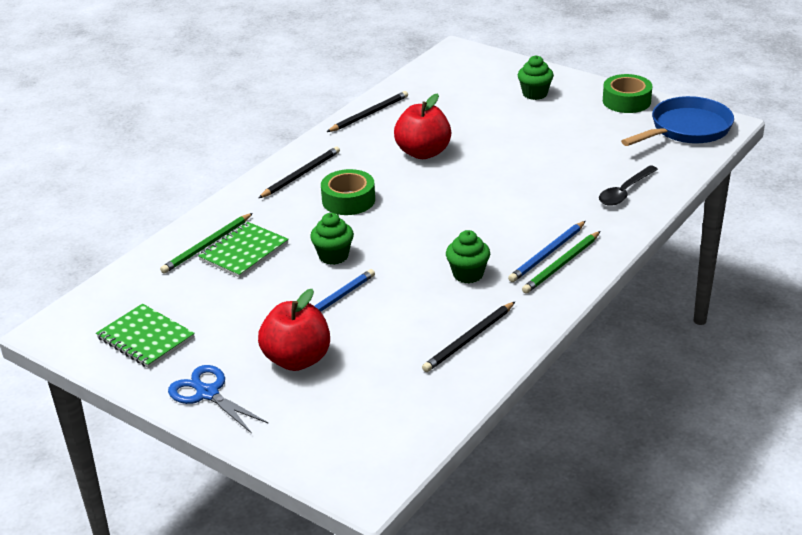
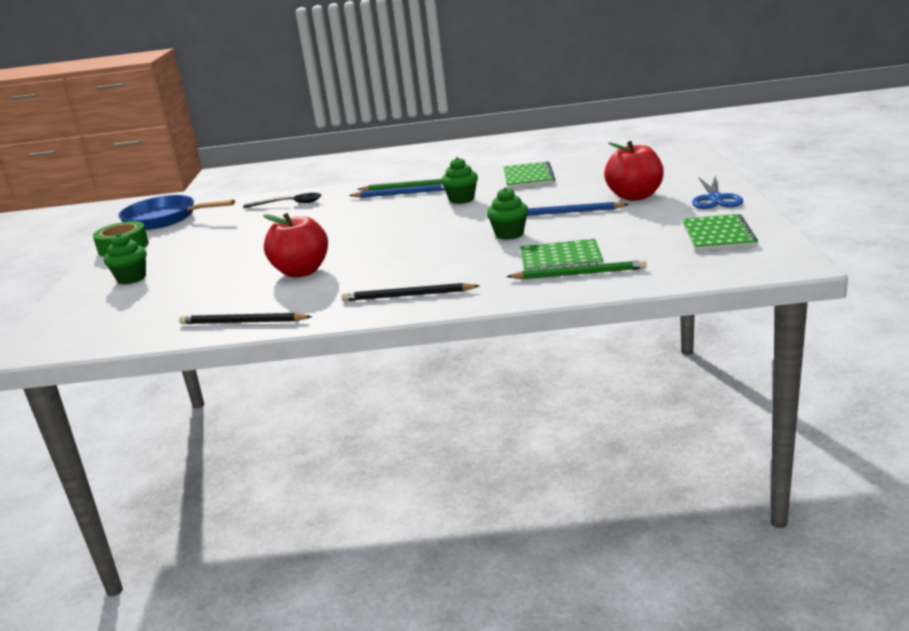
camera: 125 degrees left, 10 degrees down
(348, 200) = (423, 262): green tape -> none
(469, 339) = (528, 177): black pencil -> green notebook

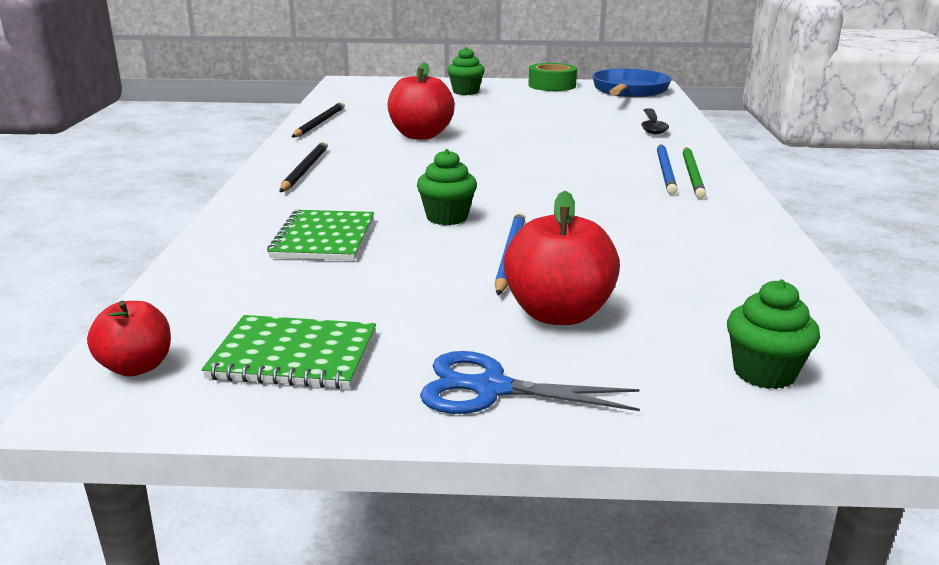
camera: 90 degrees right, 0 degrees up
(461, 199) = (619, 199): green cupcake -> green cupcake (764, 373)
(528, 177) = (717, 243): green notebook -> none
(579, 274) = (261, 244): green pencil -> none
(759, 263) = (136, 367): none -> red apple

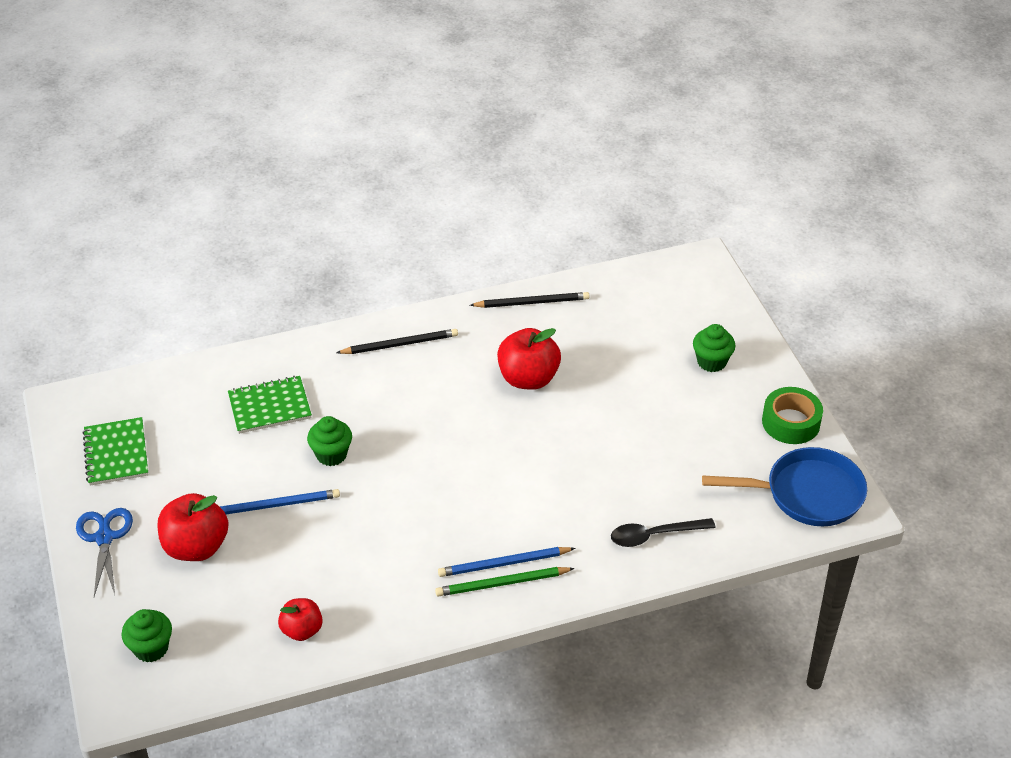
camera: 70 degrees right, 20 degrees up
(136, 367) = (90, 403): red apple -> red apple (302, 630)

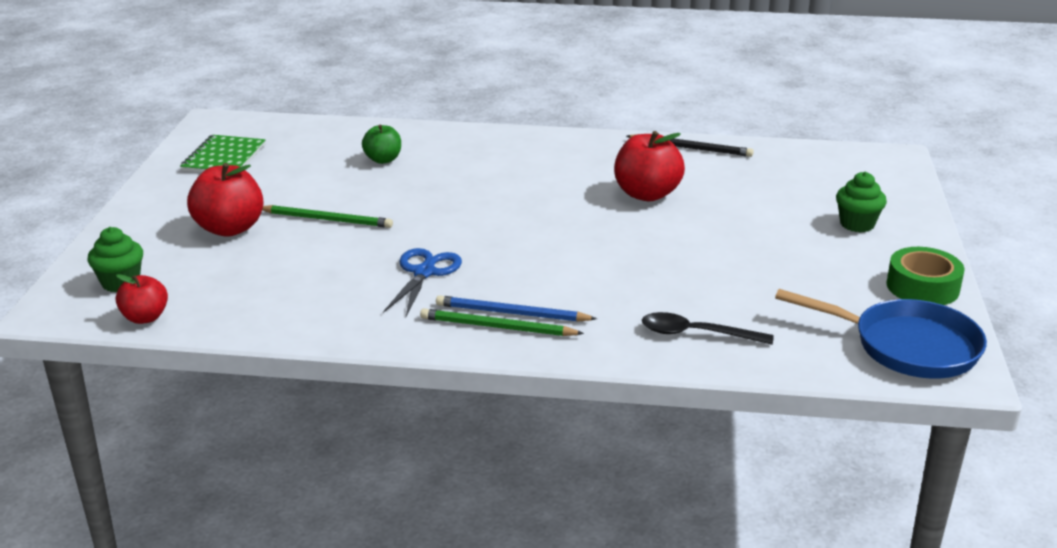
camera: 25 degrees right, 15 degrees down
(104, 538) = (159, 204): blue scissors -> blue scissors (424, 272)
(270, 406) = (383, 160): green notebook -> green apple
(275, 505) = (327, 219): blue pencil -> green pencil
(302, 630) = (267, 307): red apple -> red apple (145, 318)
(331, 454) = (410, 200): green cupcake -> none
(400, 344) = (538, 148): black pencil -> none

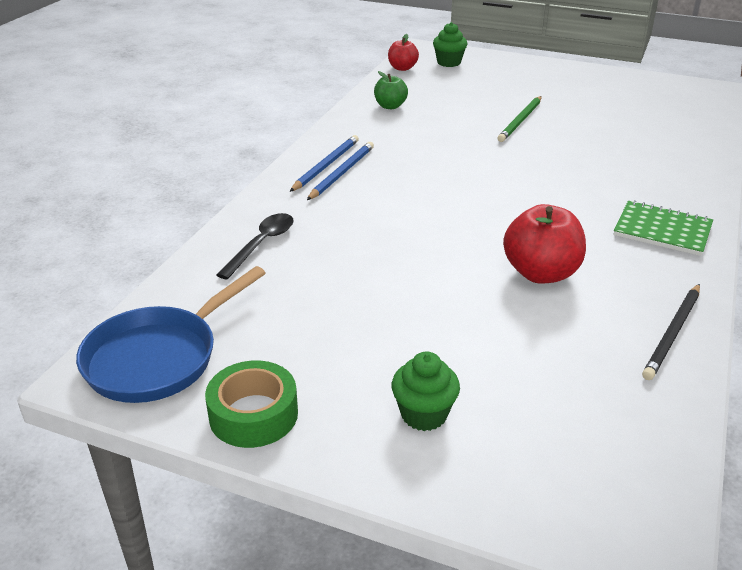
camera: 105 degrees right, 5 degrees up
(224, 158) = (641, 92): green notebook -> green notebook (662, 230)
(229, 228) = (514, 90): red apple -> none
(383, 160) = (637, 149): green apple -> green apple (390, 106)
(424, 272) = (420, 148): blue scissors -> none
(497, 327) = (326, 165): green pencil -> blue pencil

